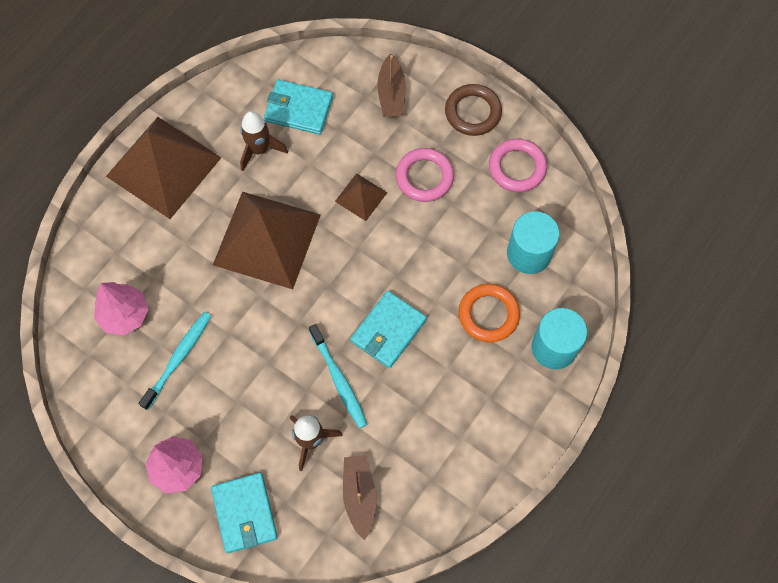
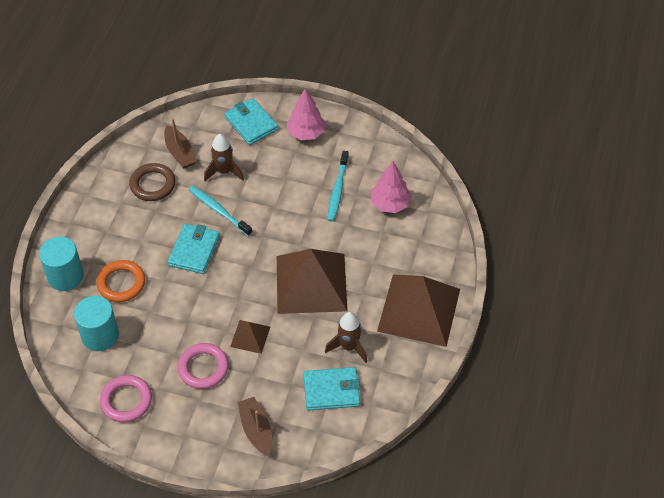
camera: 160 degrees right, 15 degrees down
(473, 112) = (178, 437): brown ring -> brown ring (153, 184)

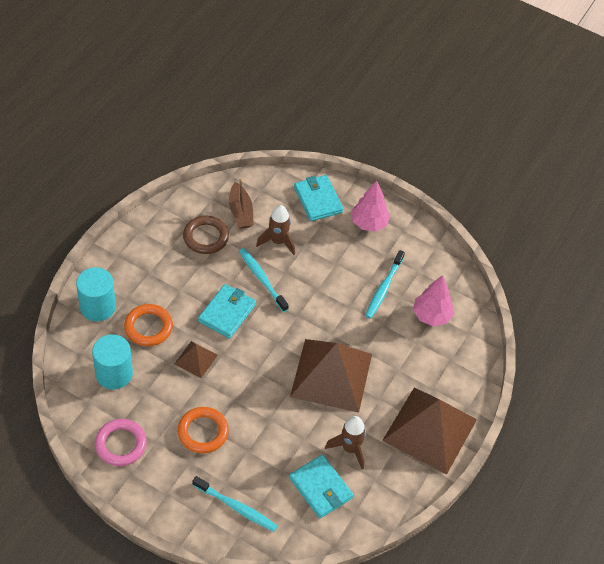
camera: 10 degrees right, 0 degrees up
(203, 368) = (203, 432): pink ring -> orange ring
(250, 336) = (257, 412): brown pyramid -> brown pyramid (196, 359)
(256, 430) = (236, 507): brown boat -> turquoise toothbrush
(331, 390) = (320, 488): turquoise wallet -> turquoise wallet turned 45 degrees clockwise

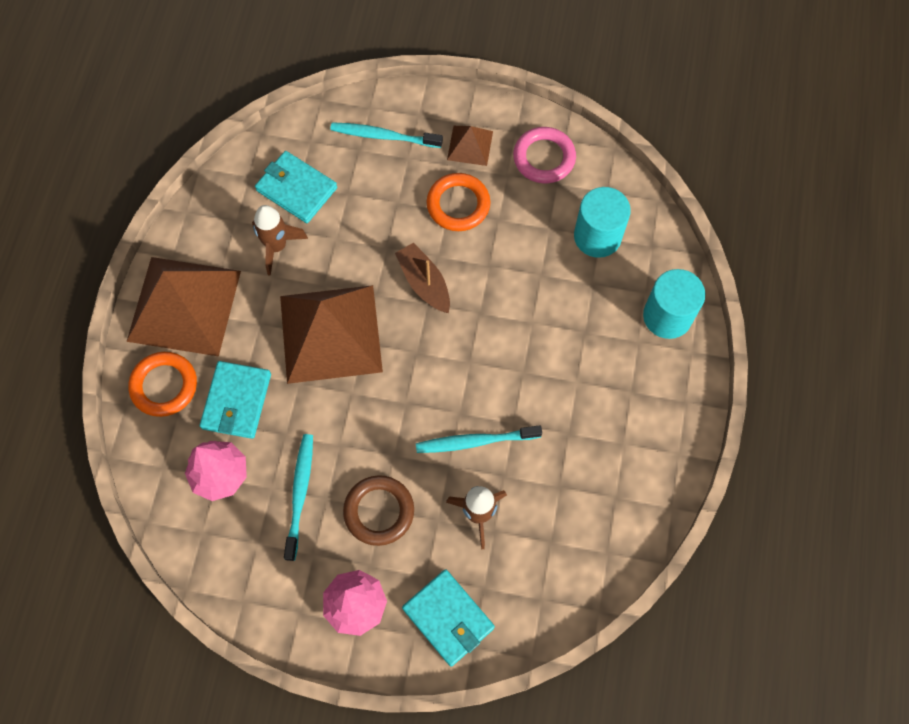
camera: 165 degrees right, 15 degrees up
(148, 327) = (589, 312): orange ring -> orange ring (164, 386)
(196, 359) = (509, 291): brown pyramid -> brown pyramid (470, 145)
(206, 237) = (582, 480): brown ring -> brown ring (379, 511)
(227, 313) = (499, 371): turquoise wallet -> turquoise wallet (236, 401)
(240, 212) = (553, 546): brown boat -> brown boat (424, 283)
(262, 279) = (475, 441): turquoise toothbrush -> turquoise toothbrush turned 135 degrees clockwise

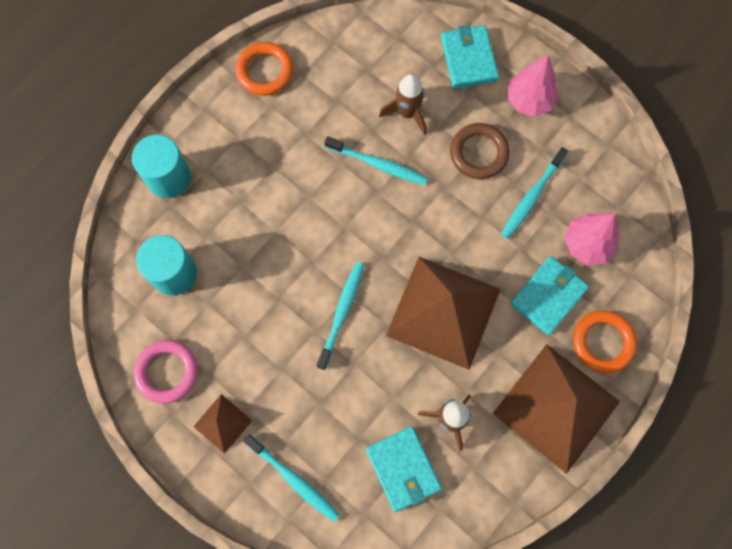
camera: 150 degrees left, 5 degrees up
(424, 283) = (342, 313): brown boat -> turquoise toothbrush
(458, 205) = (269, 369): orange ring -> orange ring (265, 71)

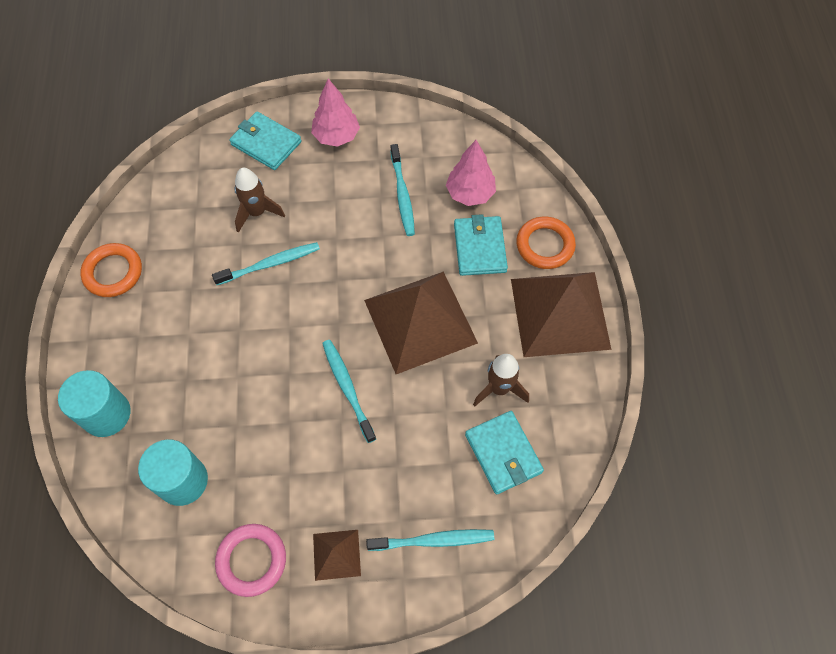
camera: 45 degrees left, 10 degrees down
(403, 469) = (503, 453): turquoise wallet -> turquoise wallet turned 45 degrees clockwise
(479, 153) = (336, 197): brown ring -> none

